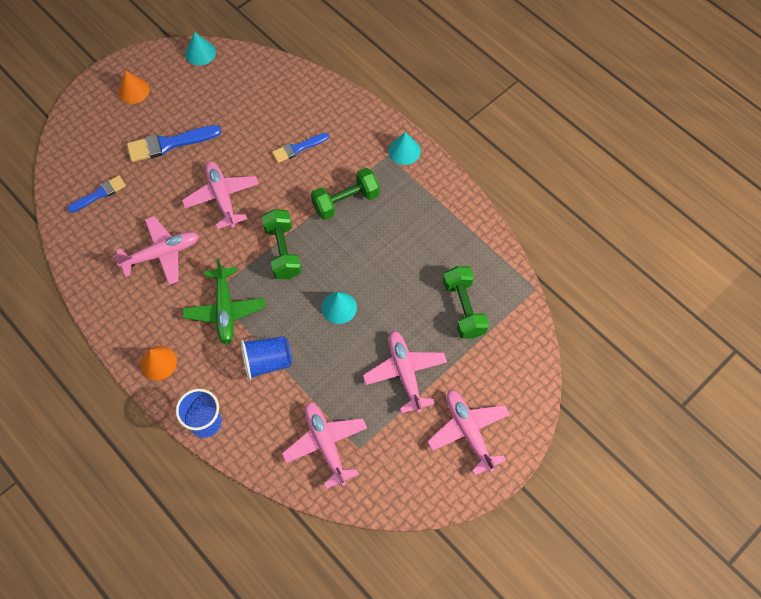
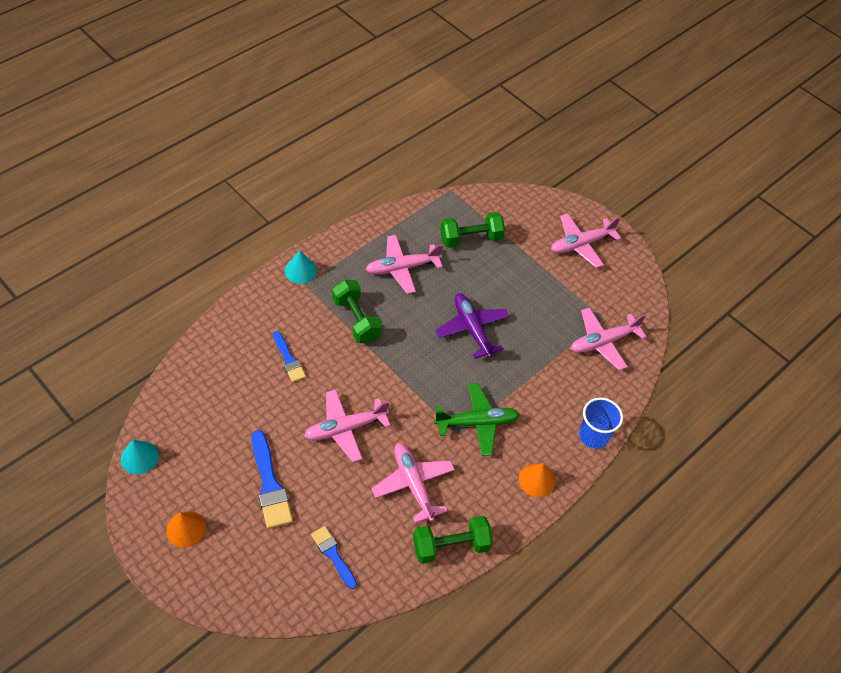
camera: 95 degrees left, 10 degrees down
(267, 362) = (530, 386): blue cup -> none
(283, 251) = (412, 373): green dumbbell -> green dumbbell (451, 546)
(339, 307) = (472, 329): turquoise cone -> purple plane
(405, 373) = (533, 283): pink plane -> pink plane (402, 268)

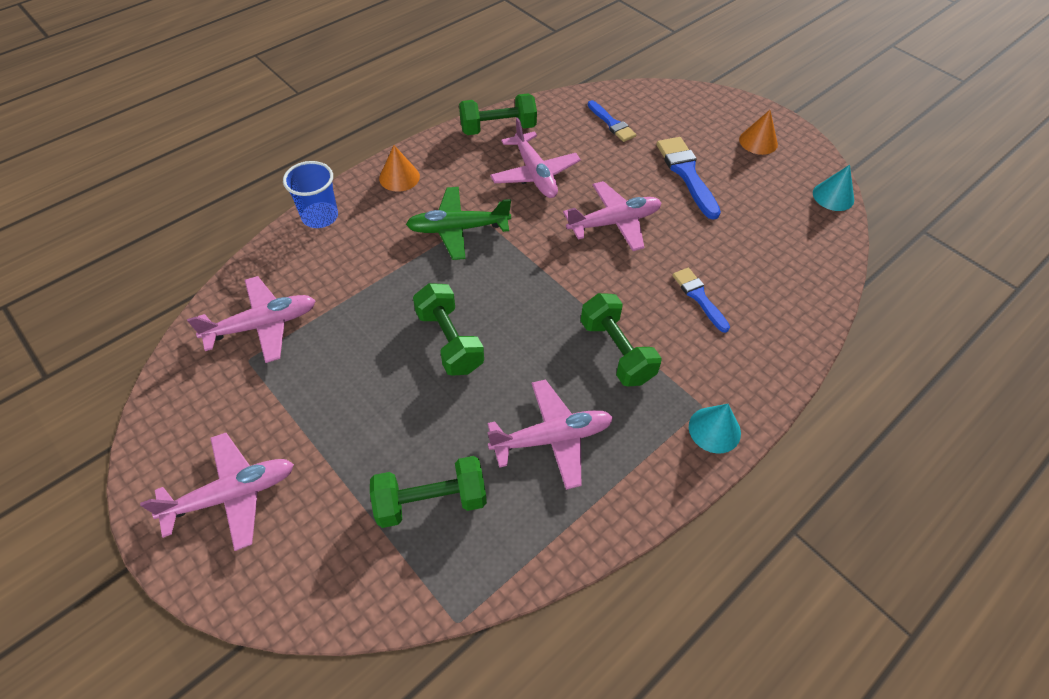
camera: 175 degrees left, 0 degrees up
(472, 329) = (449, 341): purple plane -> green dumbbell

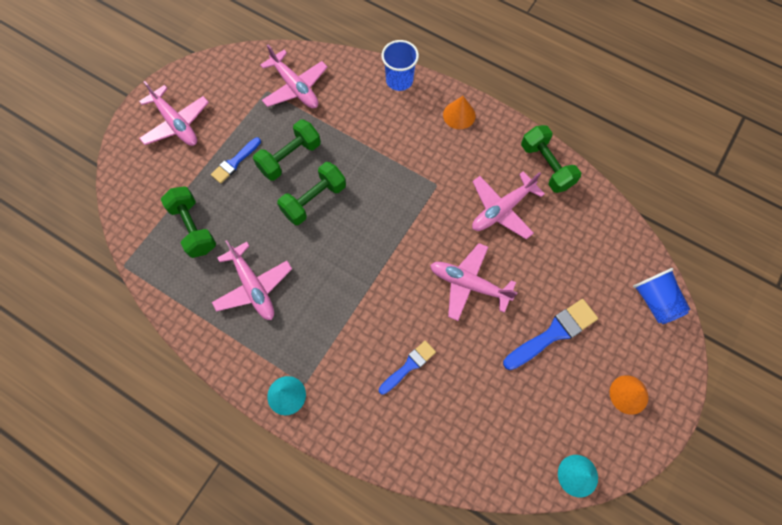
camera: 75 degrees right, 15 degrees up
(458, 229) = (419, 172): green plane -> none
(611, 123) = (595, 255): blue brush -> blue brush (235, 162)
(614, 222) = (468, 284): pink plane -> pink plane turned 150 degrees clockwise
(616, 351) = (336, 313): green dumbbell -> green dumbbell (289, 157)
(670, 100) = (655, 301): none -> blue cup

